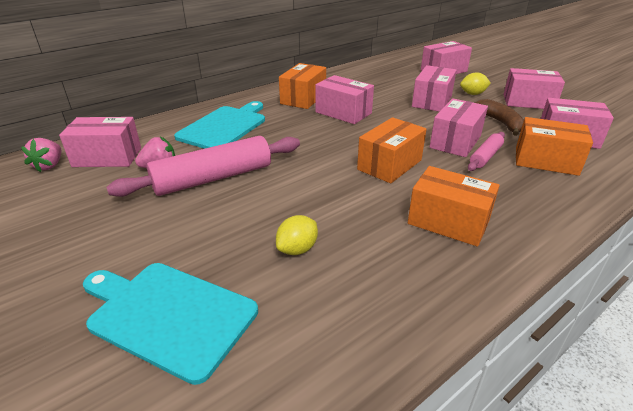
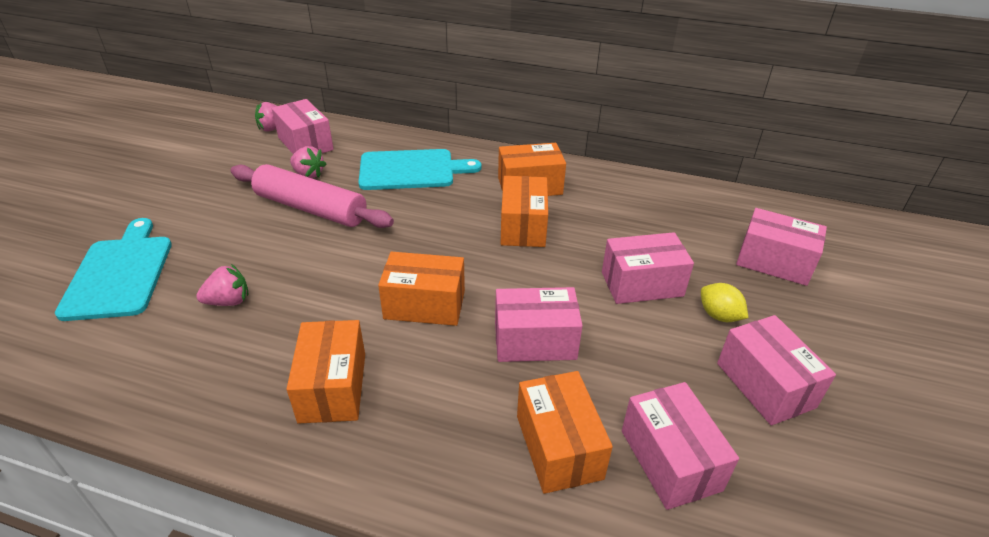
camera: 55 degrees right, 5 degrees up
(297, 249) = (228, 301): yellow lemon -> pink strawberry
(343, 113) = (523, 226): pink box -> orange box
(485, 156) = (516, 380): pink rolling pin -> none
(500, 123) = (643, 370): brown banana -> none

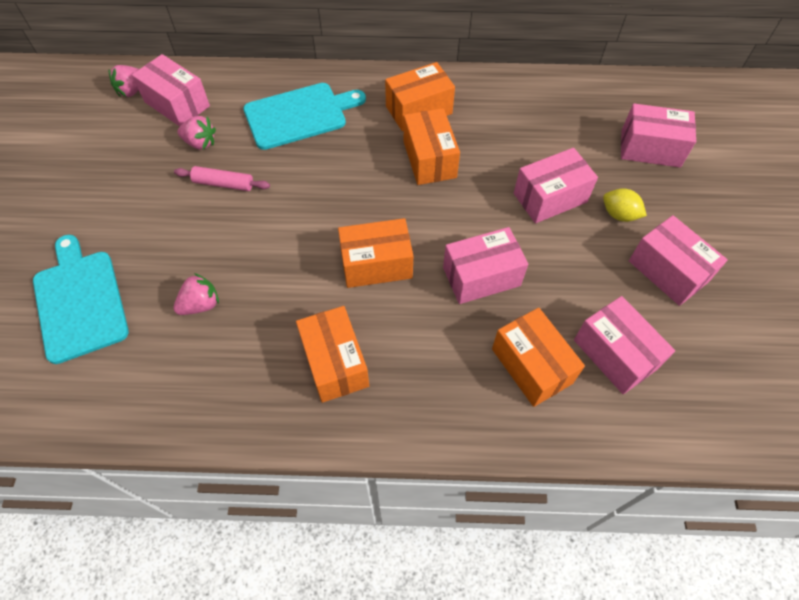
camera: 15 degrees left, 20 degrees up
(311, 208) = (223, 184): pink rolling pin -> pink rolling pin, size x0.51

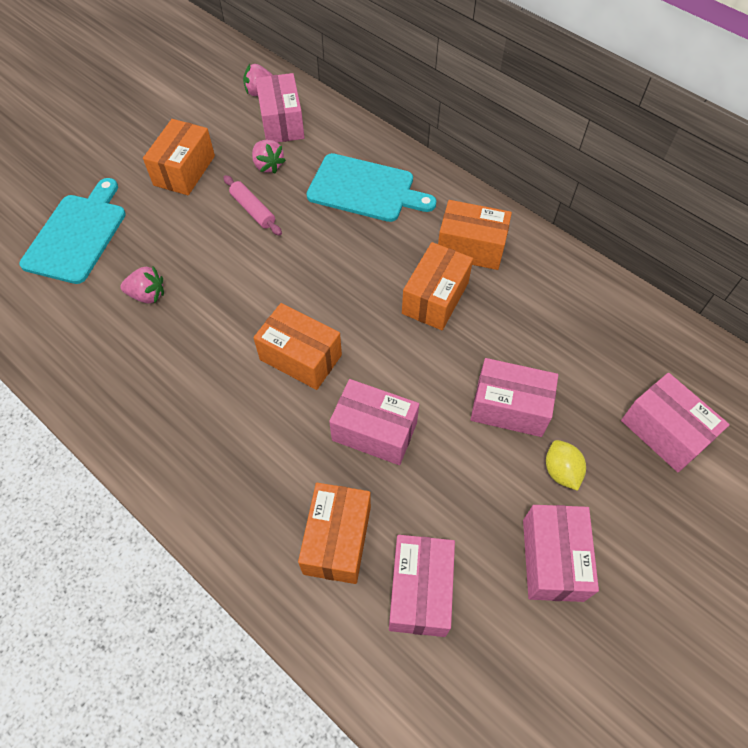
camera: 40 degrees right, 0 degrees up
(335, 363) = (192, 412): orange box -> orange box (184, 170)

